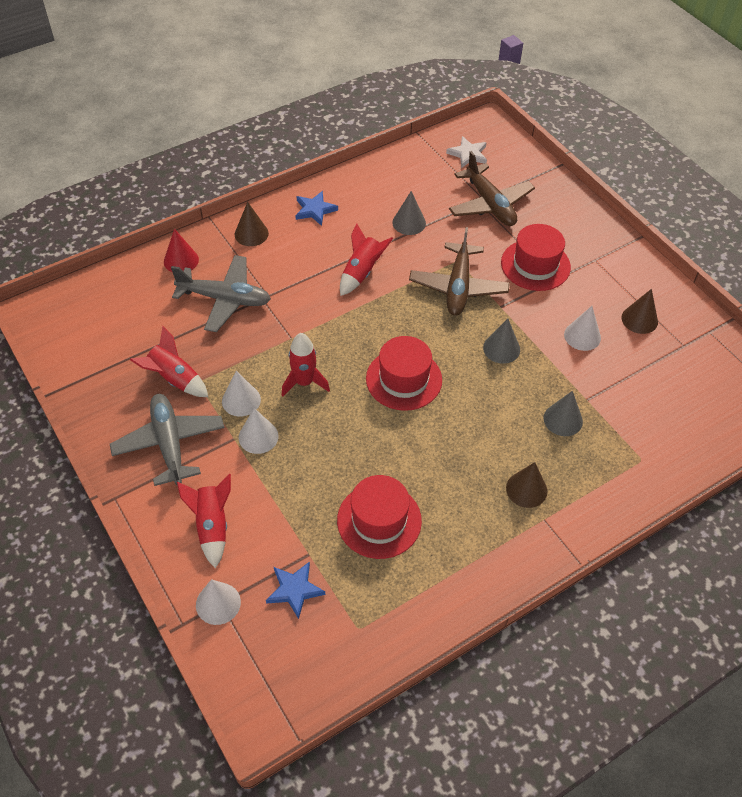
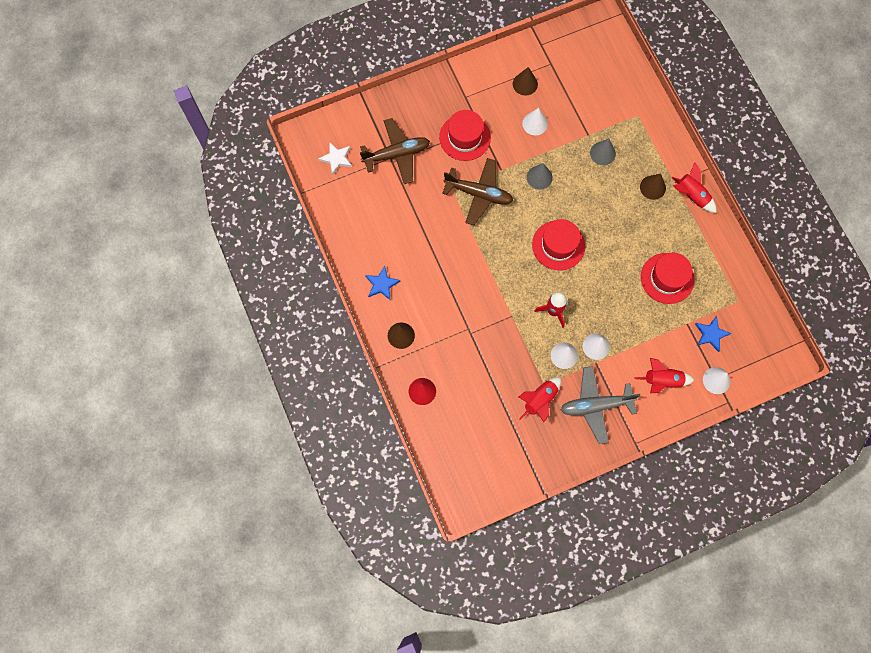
camera: 80 degrees left, 20 degrees up
(225, 299) = (468, 360): grey plane -> none
(362, 272) = (454, 258): red rocket -> red rocket (691, 195)
(409, 223) = (407, 216): grey cone -> none

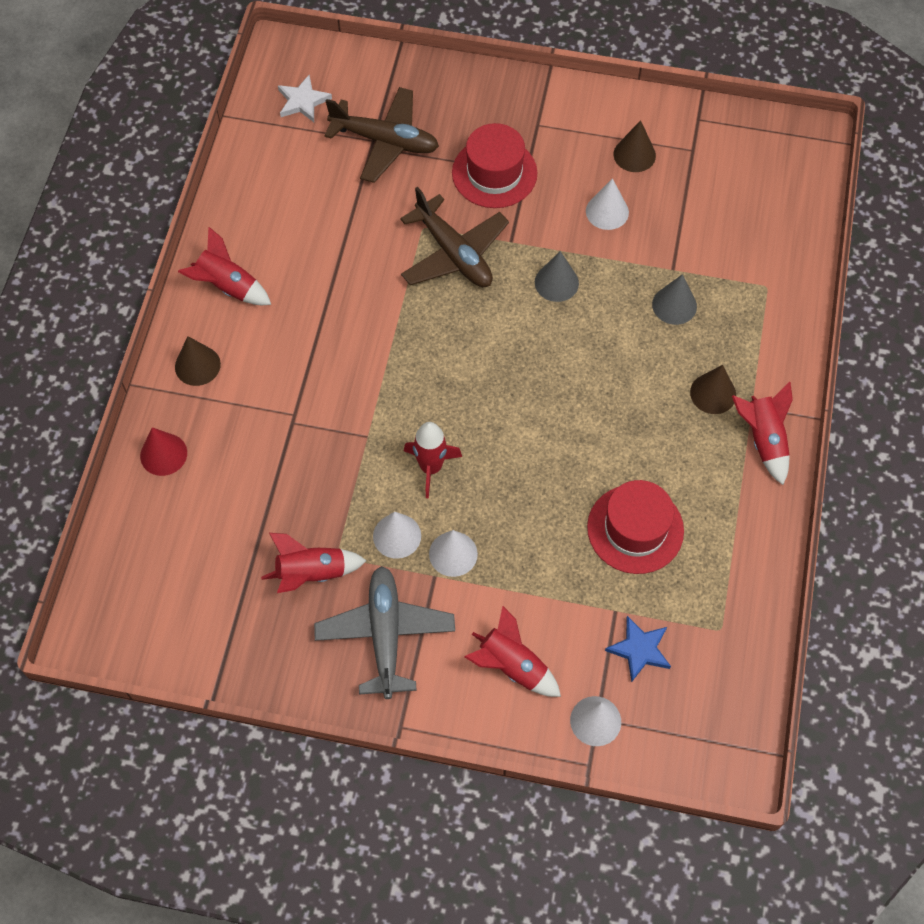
camera: 35 degrees right, 10 degrees down
(382, 284) = (228, 286): blue star -> red rocket
(558, 245) = (510, 386): red hat -> none
(595, 405) = (385, 634): grey plane -> grey plane turned 60 degrees clockwise

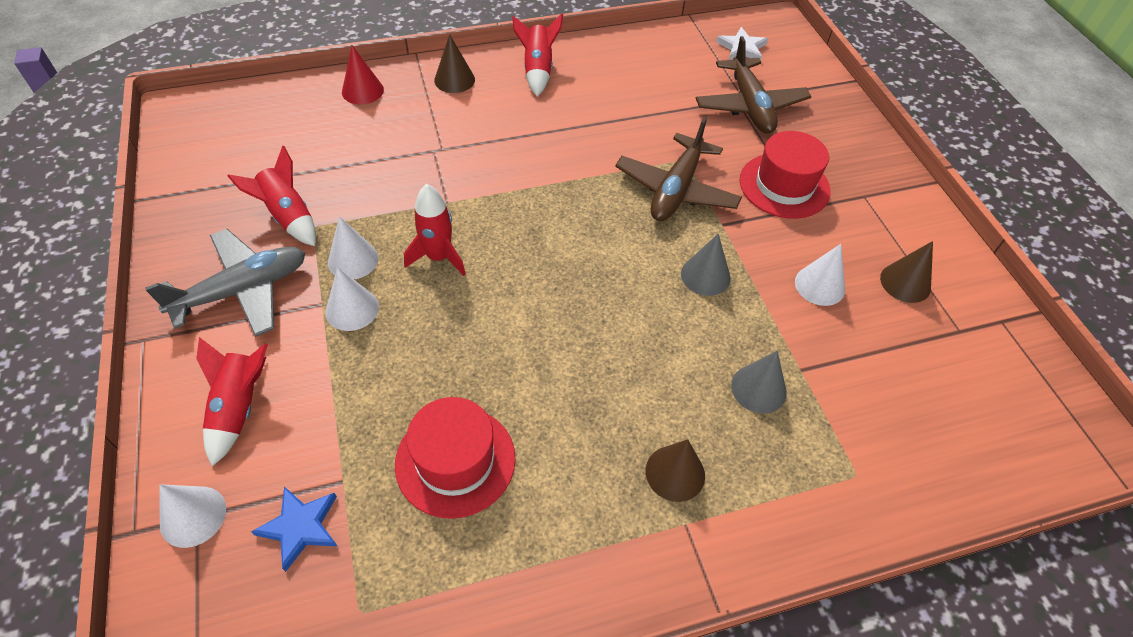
camera: 60 degrees right, 10 degrees down
(763, 440) = (648, 556): red rocket -> none

